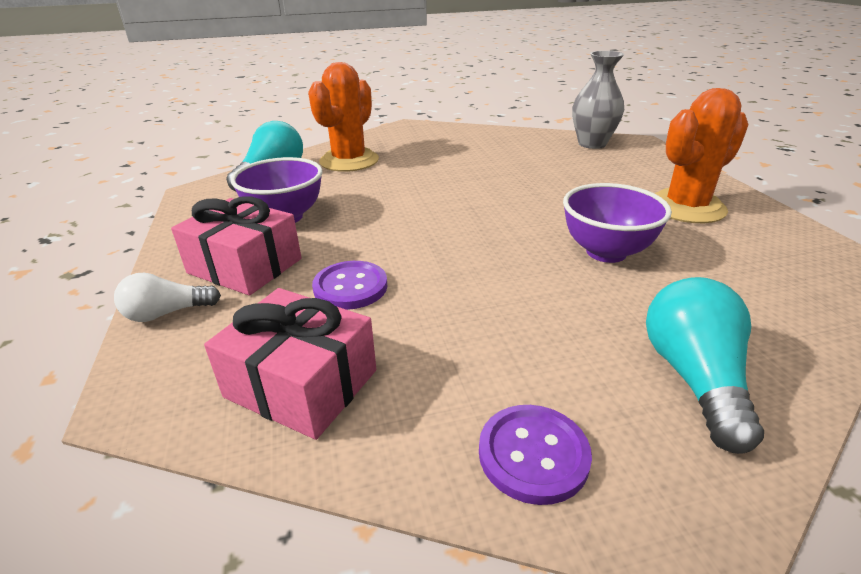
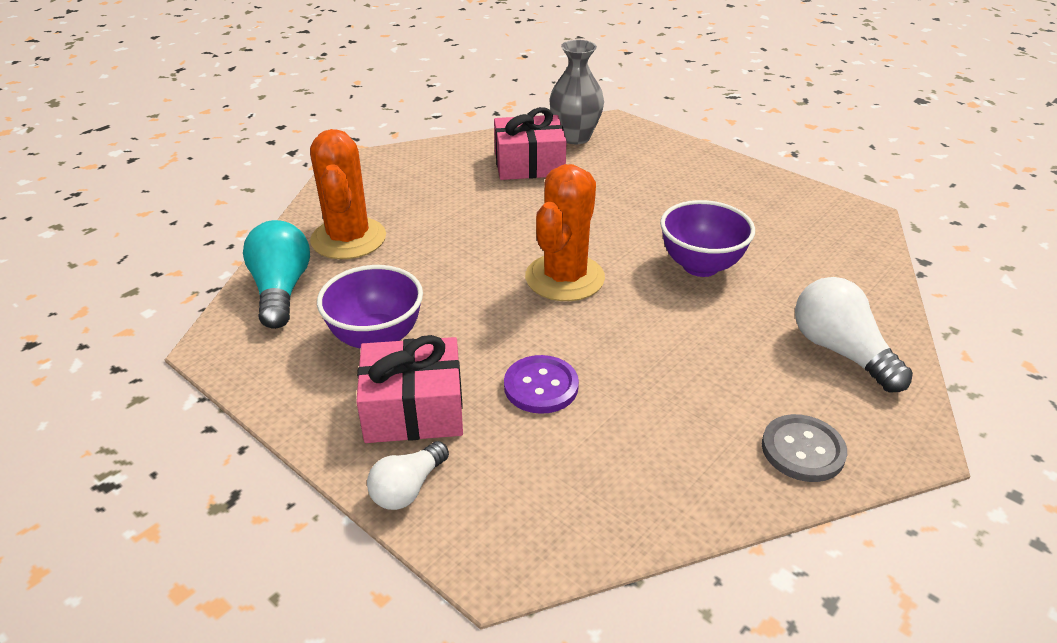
camera: 35 degrees left, 5 degrees up
(301, 383) = (608, 484): pink gift -> pink gift (529, 164)
(533, 455) = (802, 450): purple button -> grey button
(686, 207) = (717, 195): orange cactus -> orange cactus (564, 278)
(694, 378) = (840, 351): turquoise light bulb -> white light bulb

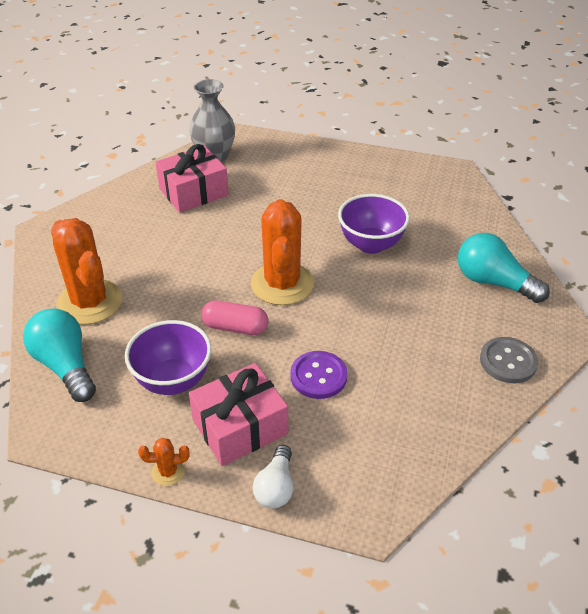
camera: 25 degrees left, 5 degrees up
(305, 428) = (168, 472): none -> orange cactus
(481, 306) = (235, 327): none -> pink capsule
(840, 351) = (493, 282): white light bulb -> turquoise light bulb

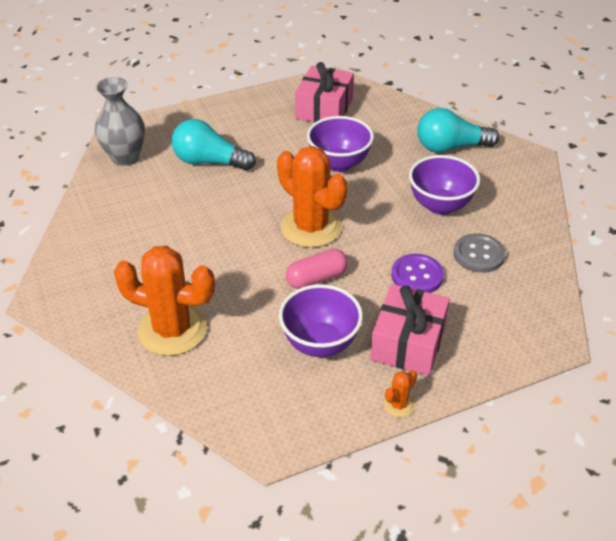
camera: 40 degrees left, 0 degrees up
(65, 366) = (219, 388): turquoise light bulb -> turquoise light bulb (209, 162)
(193, 192) = (144, 195): pink gift -> pink gift (324, 108)
(276, 487) = (479, 363): white light bulb -> none
(416, 328) = (440, 205): none -> purple bowl
(508, 361) = (518, 194): grey button -> grey button (478, 254)

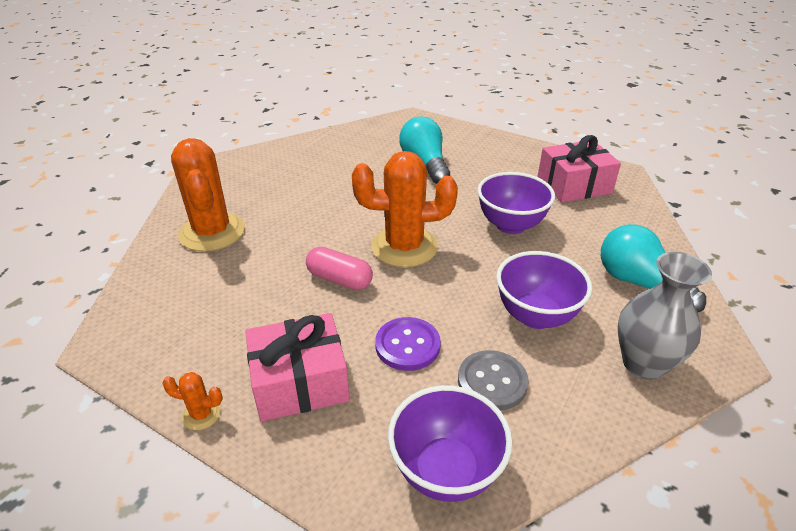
camera: 55 degrees right, 5 degrees down
(125, 157) = (384, 131): grey vase -> grey vase (643, 364)
(311, 227) = (404, 247): orange cactus -> orange cactus turned 75 degrees clockwise
(320, 343) = (253, 319): purple bowl -> purple bowl (446, 470)

